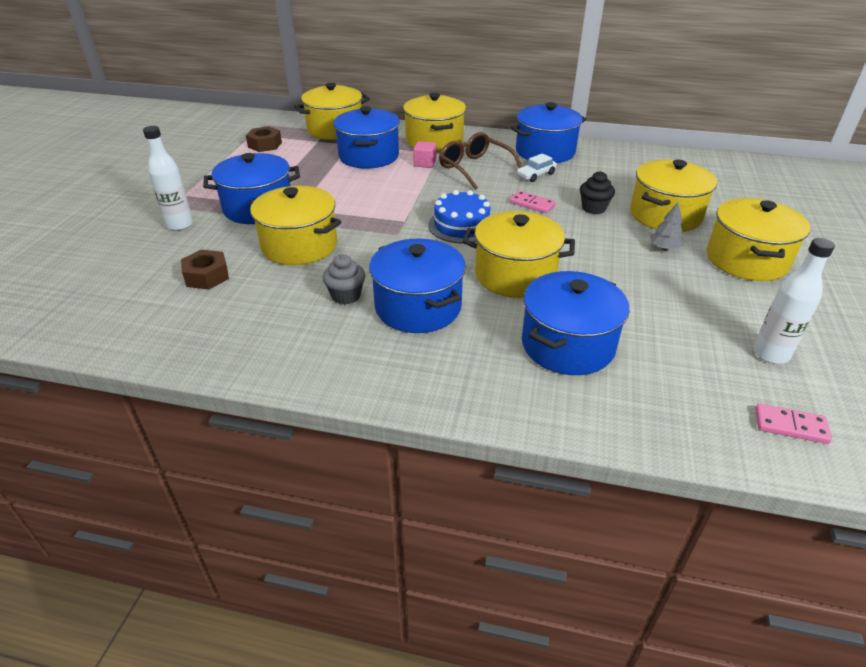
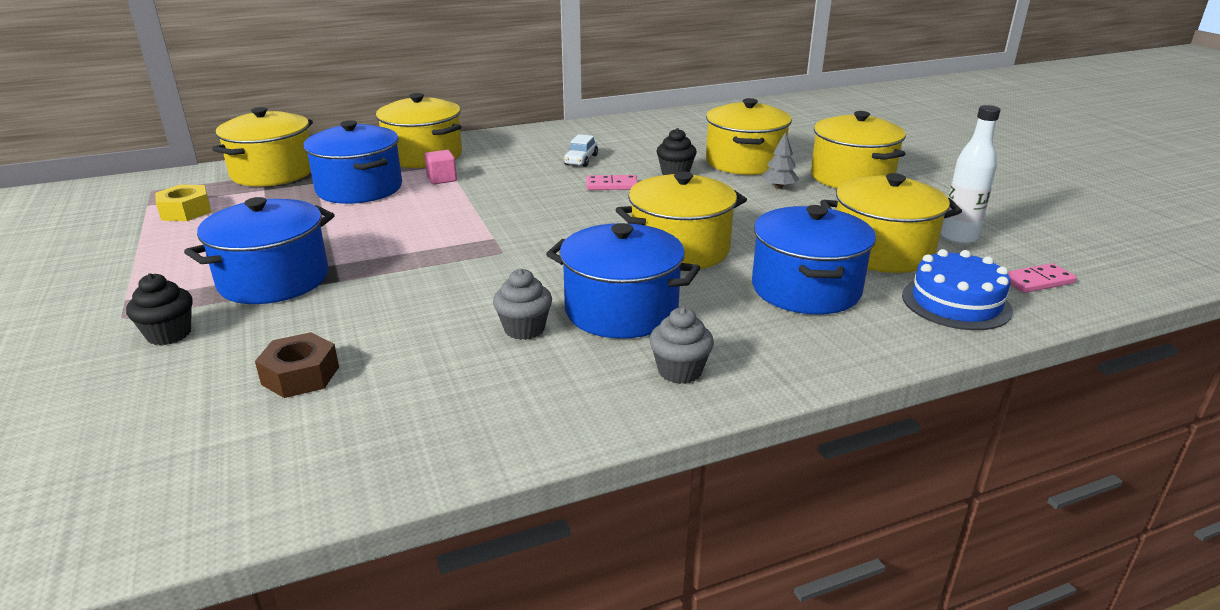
camera: 35 degrees left, 10 degrees down
(179, 225) = (169, 334): white bottle -> black cupcake
(265, 145) = (186, 211): brown nut -> yellow nut
(299, 245) = (392, 300): yellow pot -> yellow pot (881, 251)
(399, 368) = (679, 371): none -> grey cupcake
(461, 225) = (564, 223): blue cake -> blue cake (956, 303)
(475, 168) = (507, 169): brown glasses -> none
(545, 152) = (562, 138): blue pot -> none

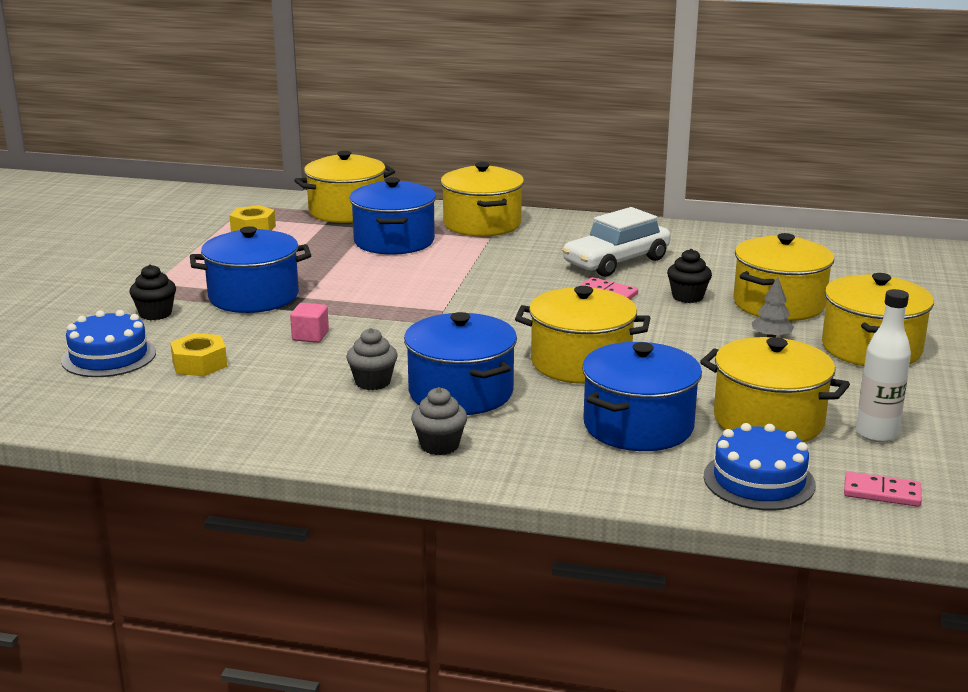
camera: 35 degrees right, 5 degrees down
(162, 407) = (109, 356): none -> blue cake
(300, 375) = (199, 364): brown nut -> yellow nut
(442, 179) = (469, 249): pink cube -> pink cube (310, 336)
(581, 160) = (616, 262): white car -> white car, size x2.02

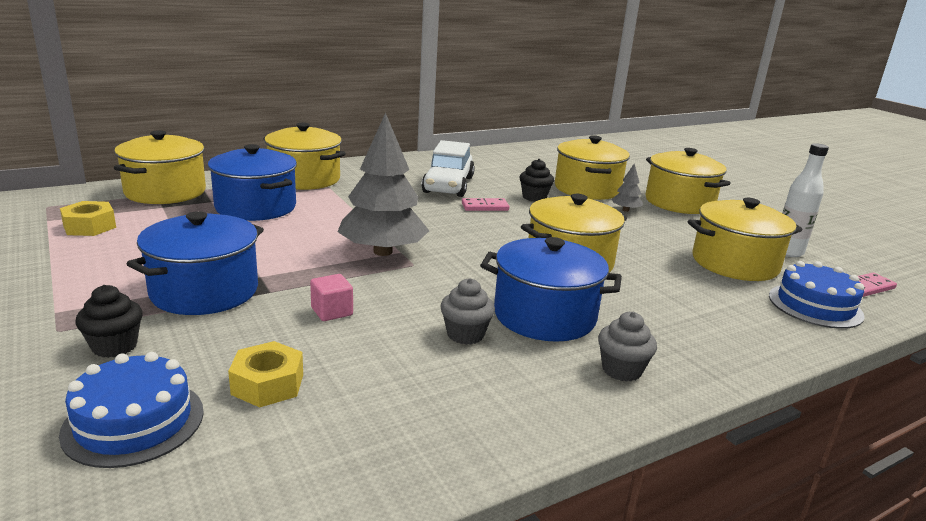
camera: 45 degrees left, 0 degrees up
(429, 305) = (383, 252): none -> grey tree
(638, 426) = (691, 295): blue pot -> none

